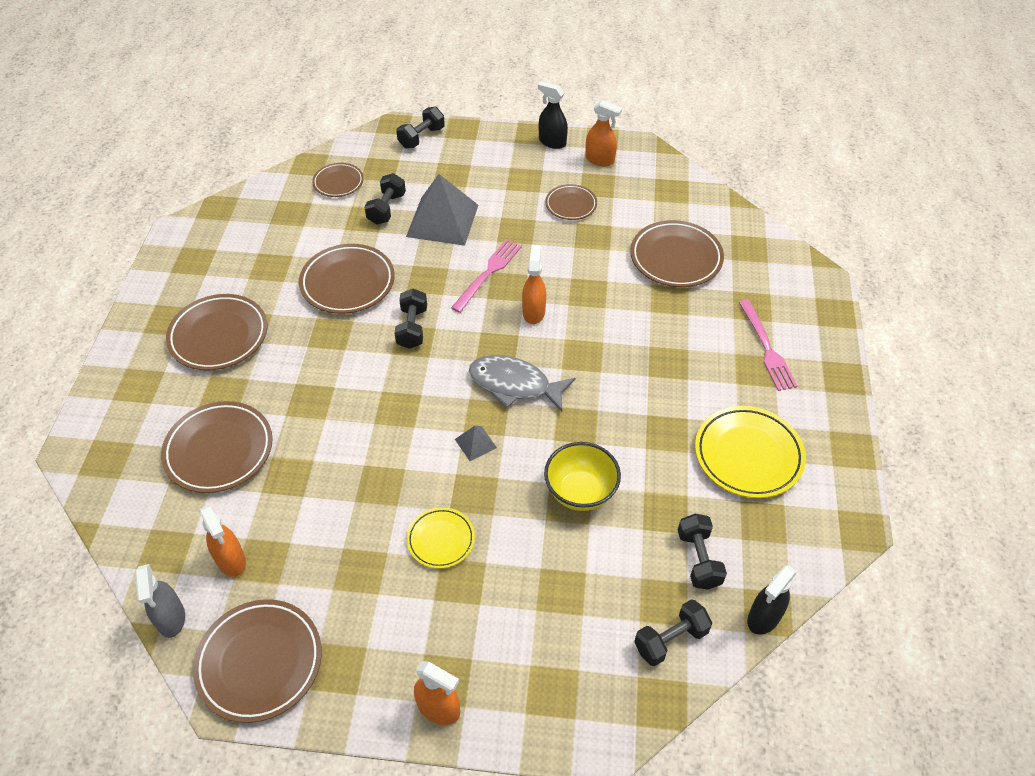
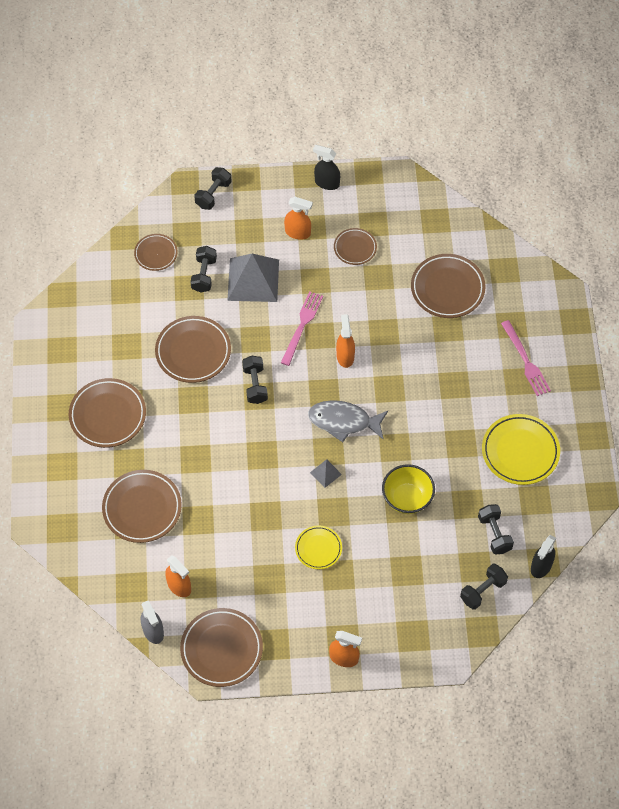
camera: 10 degrees left, 10 degrees up
(600, 160) = (371, 196): orange spray bottle -> orange spray bottle (298, 232)

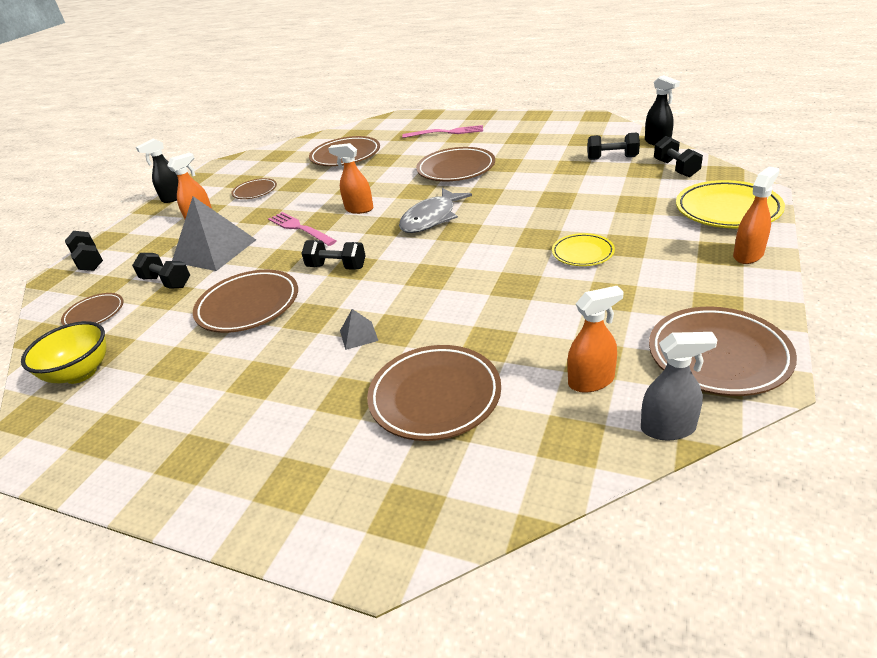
camera: 60 degrees left, 25 degrees down
(108, 415) = (256, 404): brown plate -> brown plate (456, 169)
(325, 473) = (486, 236): grey pyramid -> grey pyramid (359, 335)
(407, 498) = (547, 194): yellow bowl -> yellow bowl (81, 373)
(520, 451) = (532, 141): yellow plate -> yellow plate (727, 210)

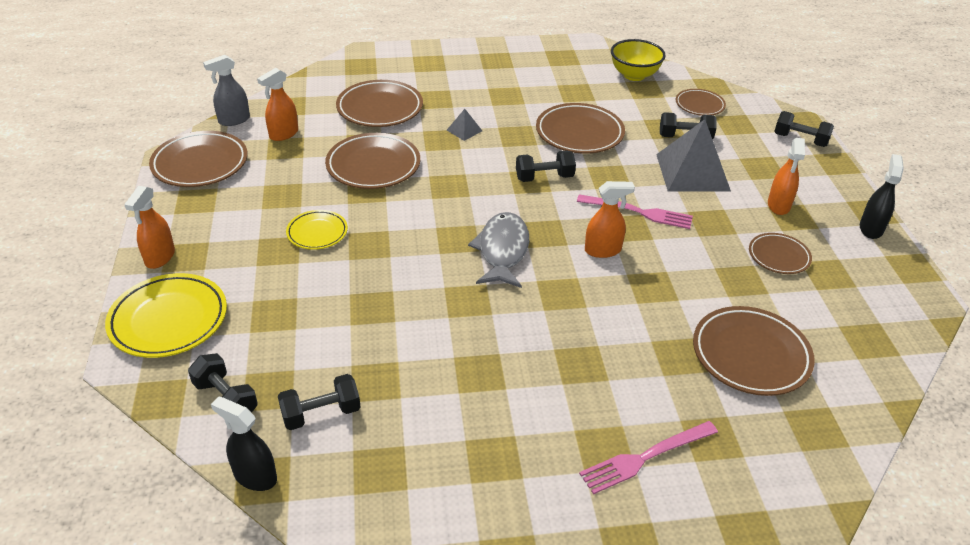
camera: 145 degrees right, 5 degrees up
(456, 169) = (543, 348): brown plate -> brown plate (373, 166)

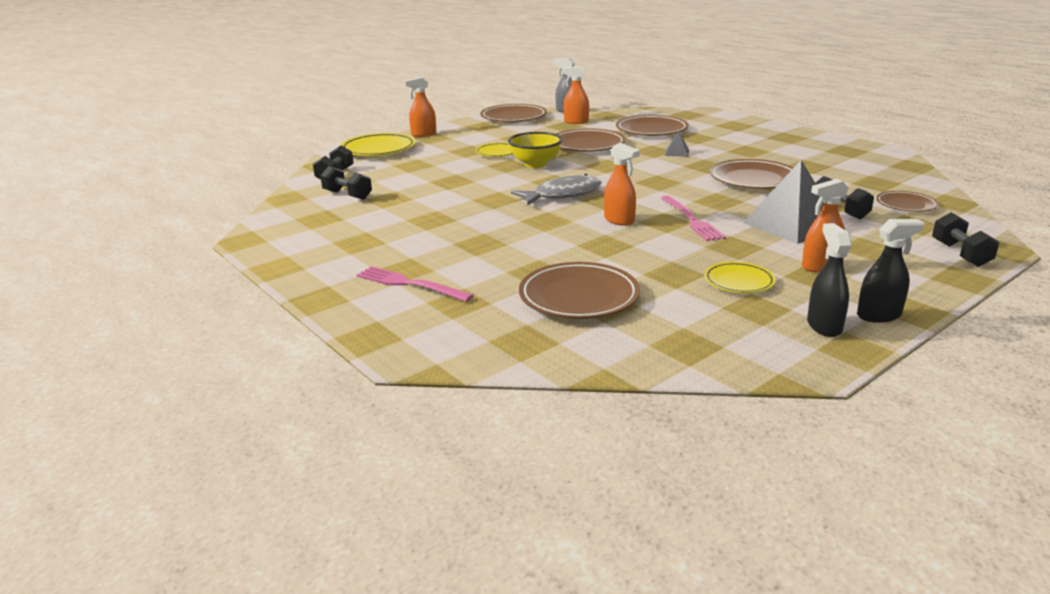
camera: 60 degrees right, 15 degrees down
(255, 476) = (286, 196): black spray bottle -> black spray bottle (824, 326)
(544, 177) = (671, 184): black dumbbell -> none
(634, 75) = (887, 175): yellow bowl -> yellow bowl (535, 164)
(778, 256) = (739, 282): brown plate -> yellow plate

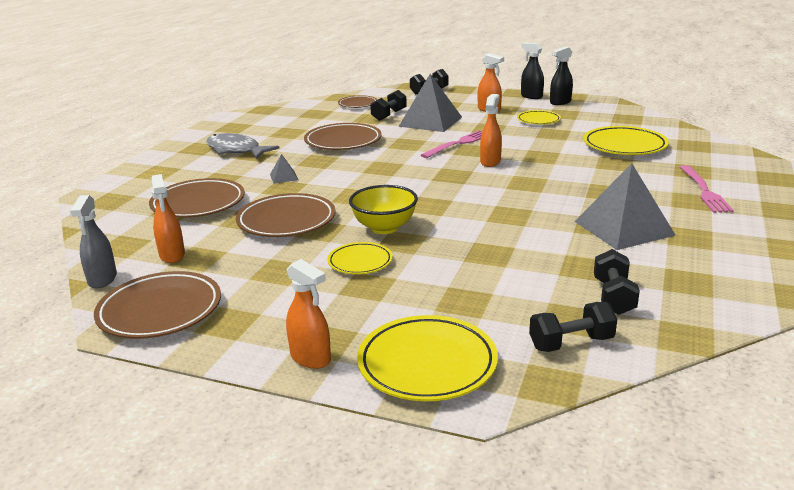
camera: 120 degrees left, 0 degrees up
(411, 226) = (623, 228): none -> grey pyramid
(563, 195) = (460, 192): grey fish -> grey fish (236, 150)
(579, 297) = (624, 146): brown plate -> yellow plate

